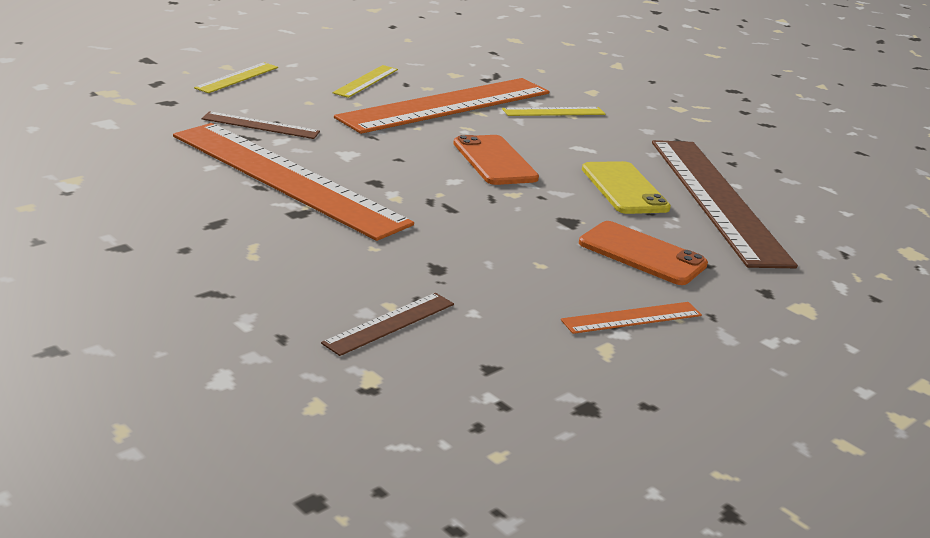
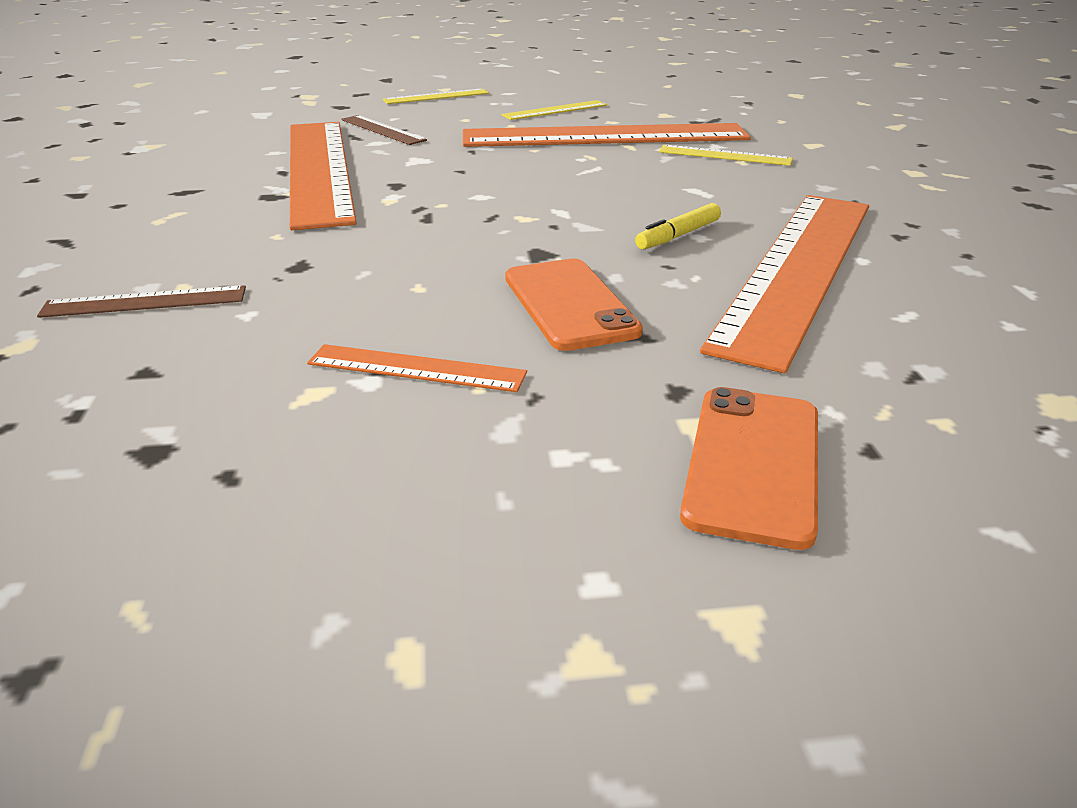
camera: 40 degrees right, 5 degrees up
(494, 161) = (562, 186): orange phone -> orange phone (753, 463)
(624, 189) = (678, 236): yellow phone -> yellow marker
(716, 199) = (797, 269): brown ruler -> orange ruler

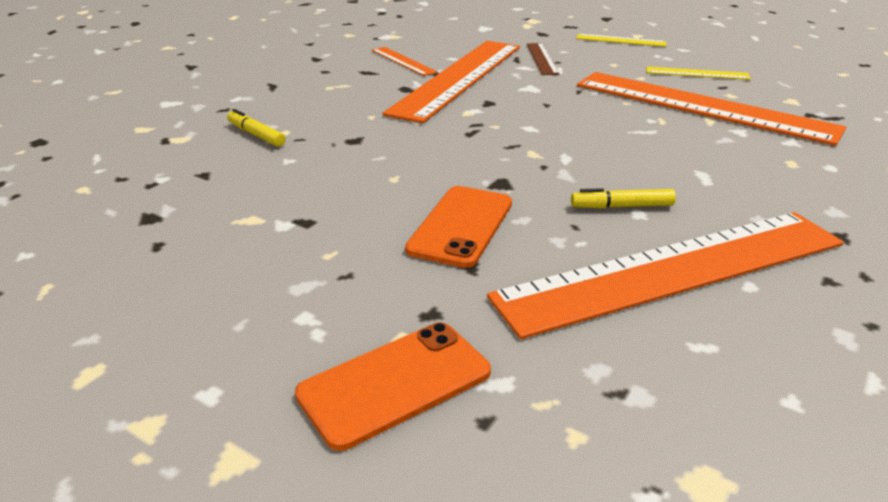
camera: 40 degrees right, 0 degrees up
(145, 302) = (256, 135): brown ruler -> yellow marker
(416, 368) = (315, 228): orange ruler -> orange ruler (403, 61)
(724, 155) = (783, 153): yellow ruler -> none

